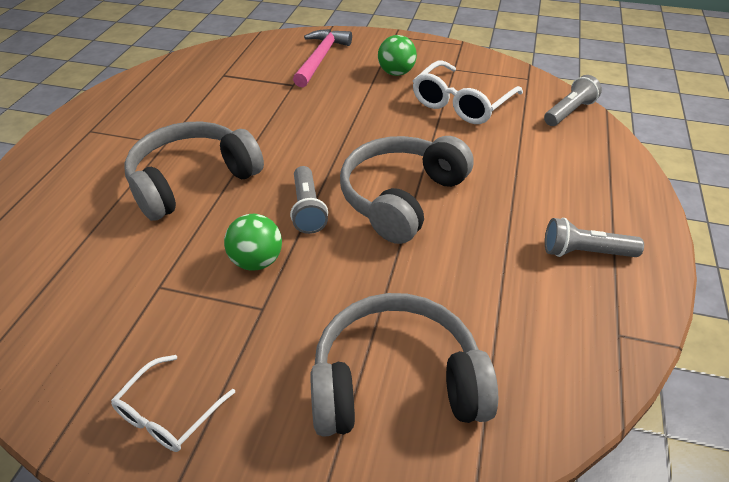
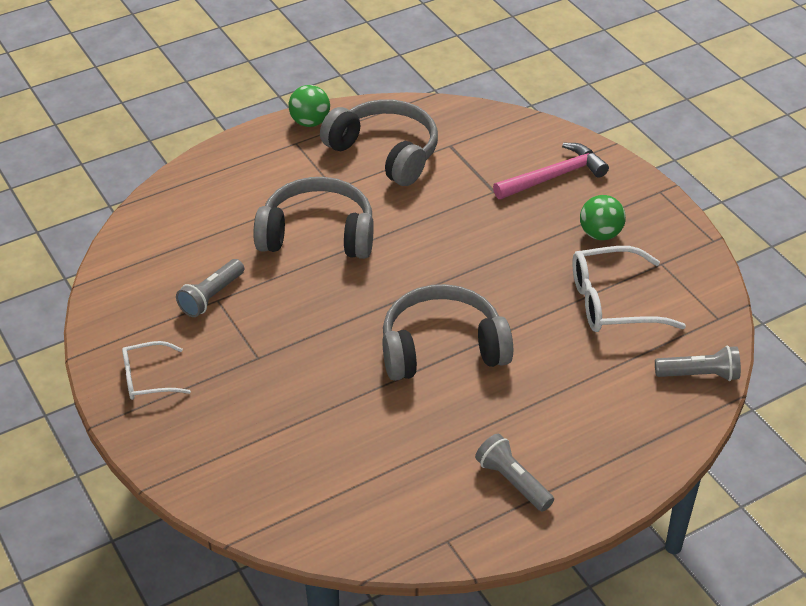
camera: 45 degrees right, 0 degrees up
(257, 261) = (290, 324): green ball -> green ball (310, 122)
(307, 209) = (366, 311): grey flashlight -> grey flashlight (211, 297)
(396, 381) = (278, 456): grey headphones -> grey headphones (385, 152)

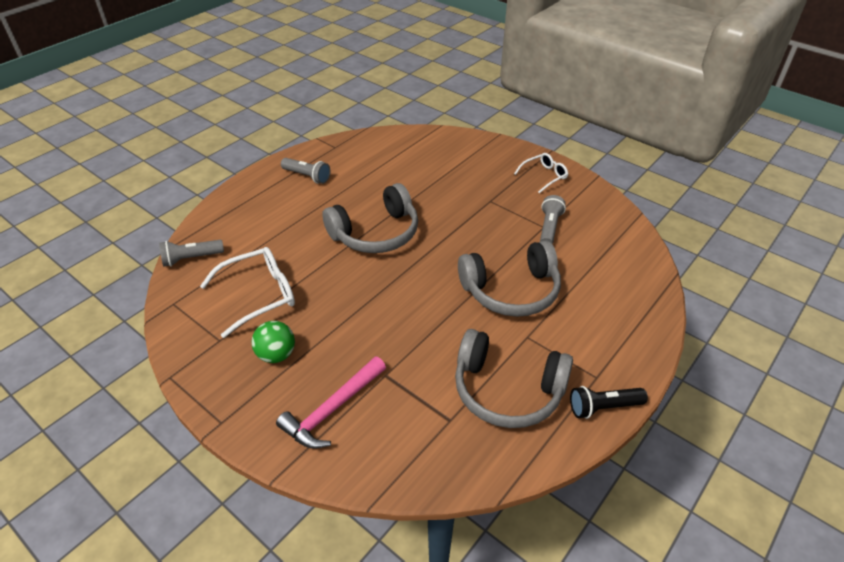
camera: 160 degrees right, 0 degrees up
(310, 122) = (603, 407): green ball -> black flashlight

